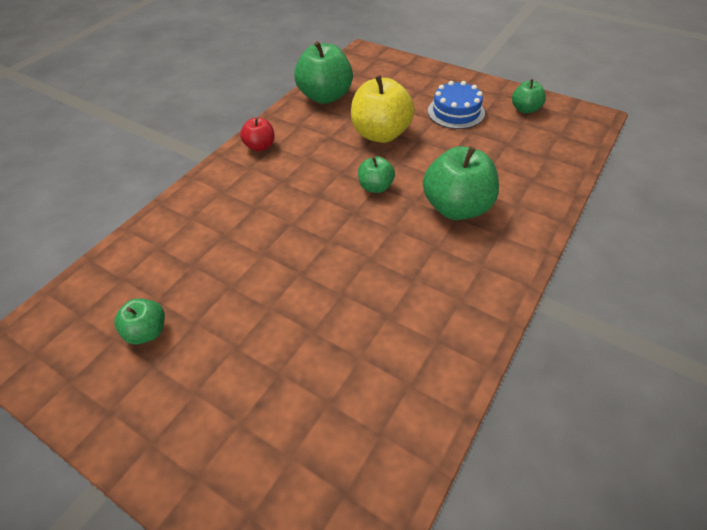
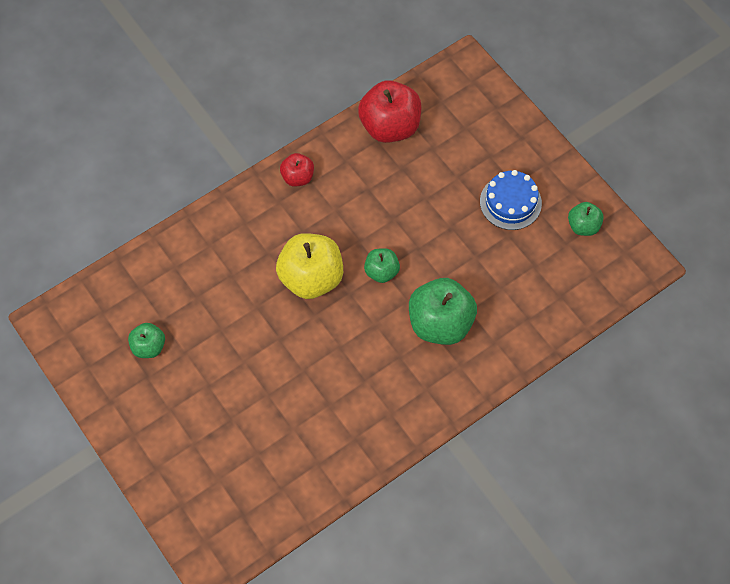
camera: 20 degrees right, 15 degrees up
(325, 96) = (390, 126): green apple -> red apple
(381, 134) = (419, 205): yellow apple -> yellow apple (311, 278)

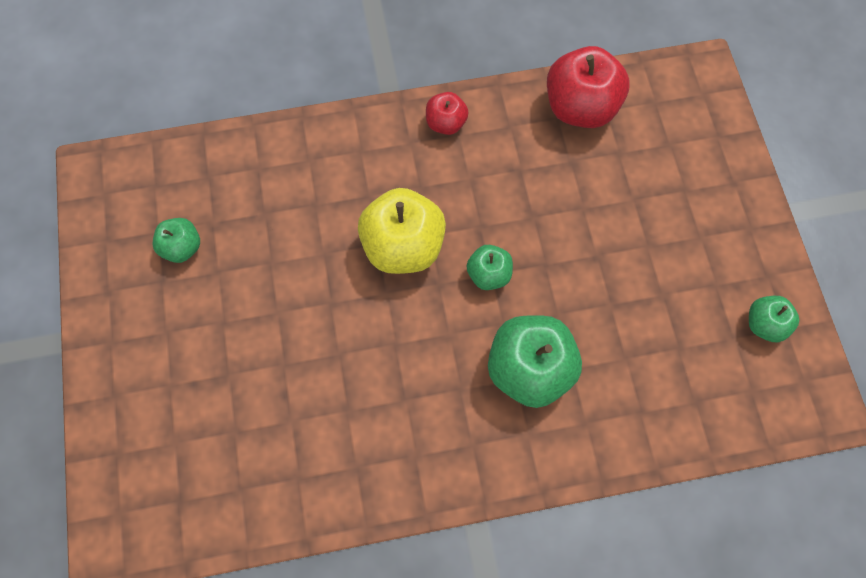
camera: 25 degrees right, 5 degrees up
(510, 202) = (685, 256): blue cake -> none

